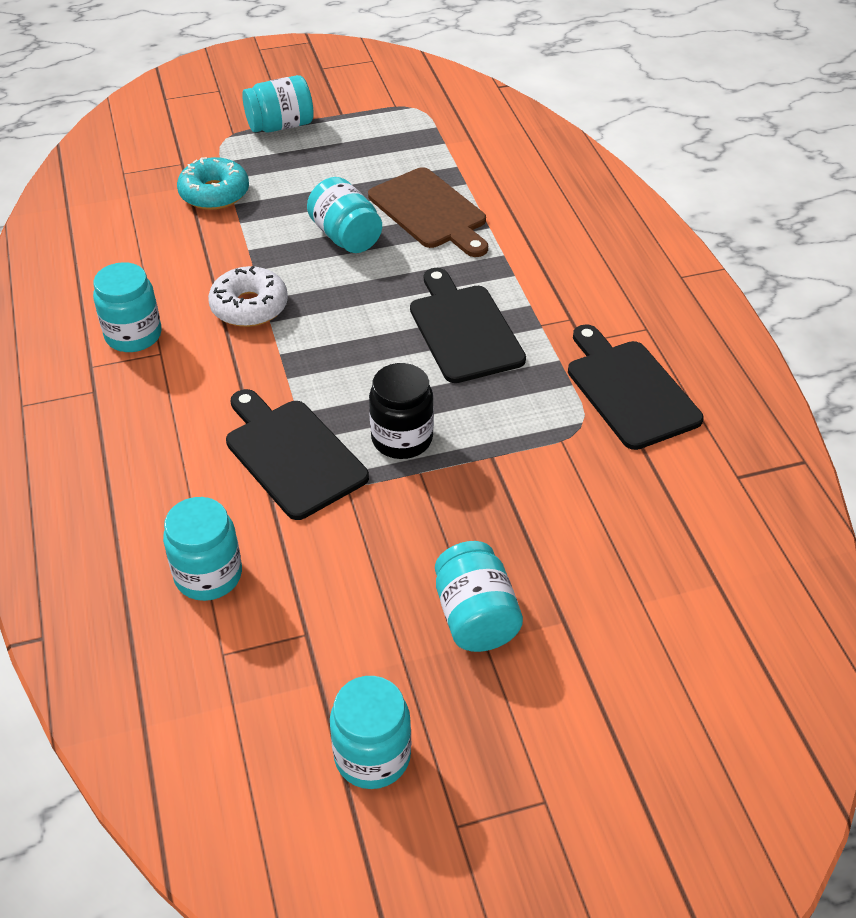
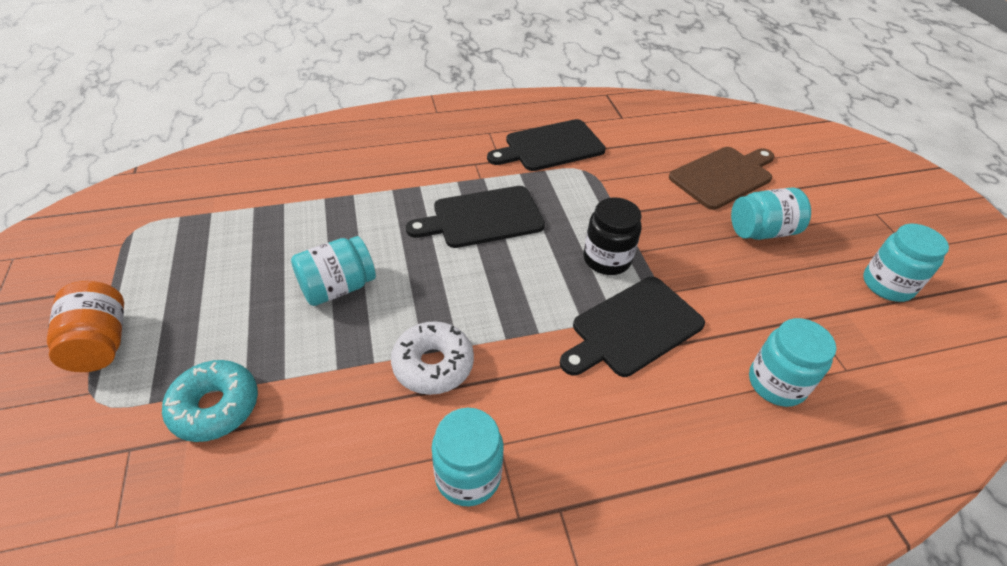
camera: 90 degrees left, 0 degrees up
(280, 125) = (101, 343): turquoise jar -> orange jar
(430, 211) = (318, 228): brown cutting board -> brown cutting board (723, 176)

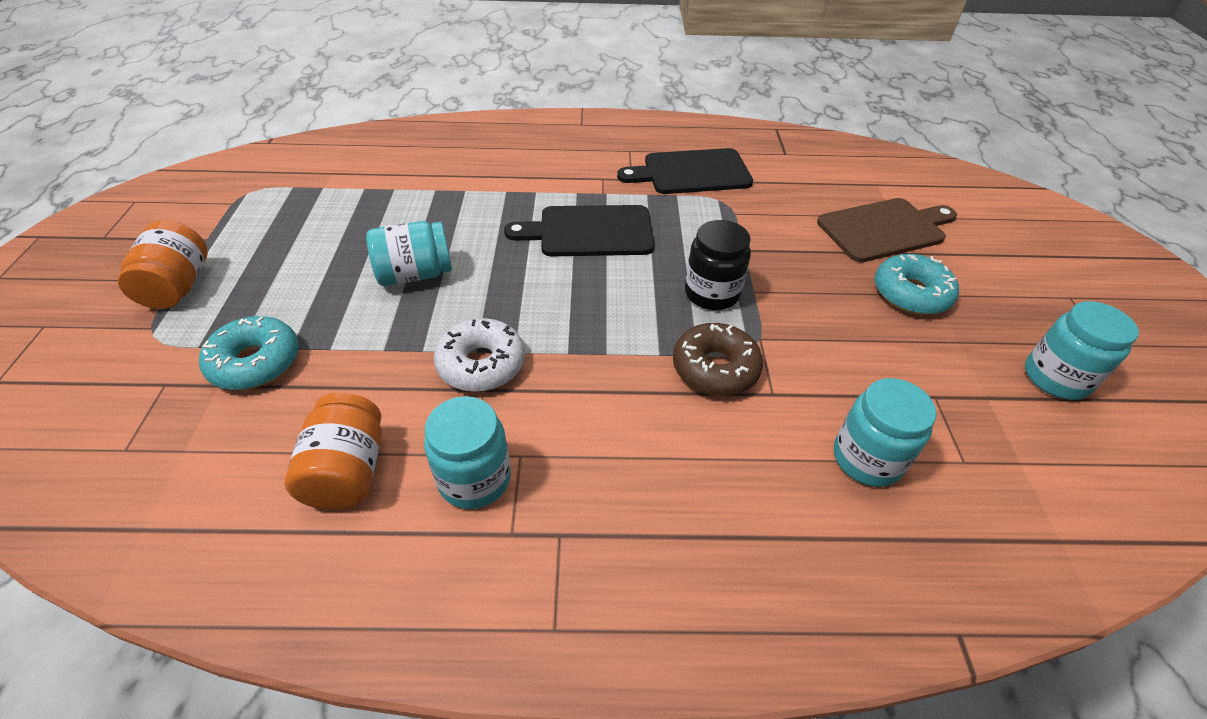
camera: 15 degrees right, 0 degrees up
(349, 495) = (348, 471): none -> orange jar
(633, 328) = (715, 368): black cutting board -> brown donut
(761, 231) = (911, 294): turquoise jar -> turquoise donut

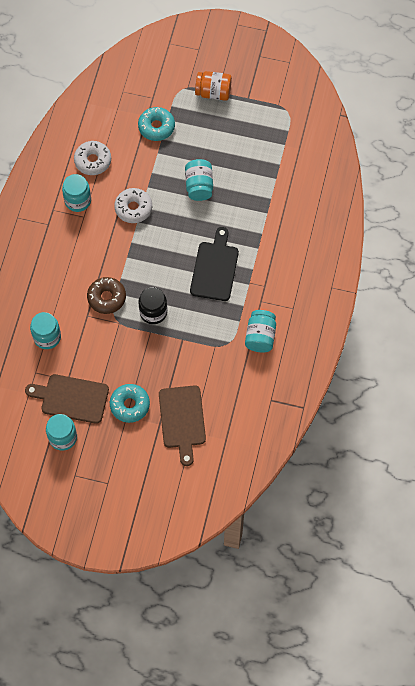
camera: 105 degrees right, 20 degrees up
(348, 471) = (93, 161): orange jar -> white donut
(692, 173) = (260, 336): black cutting board -> turquoise jar
(968, 381) = (71, 398): none -> brown cutting board

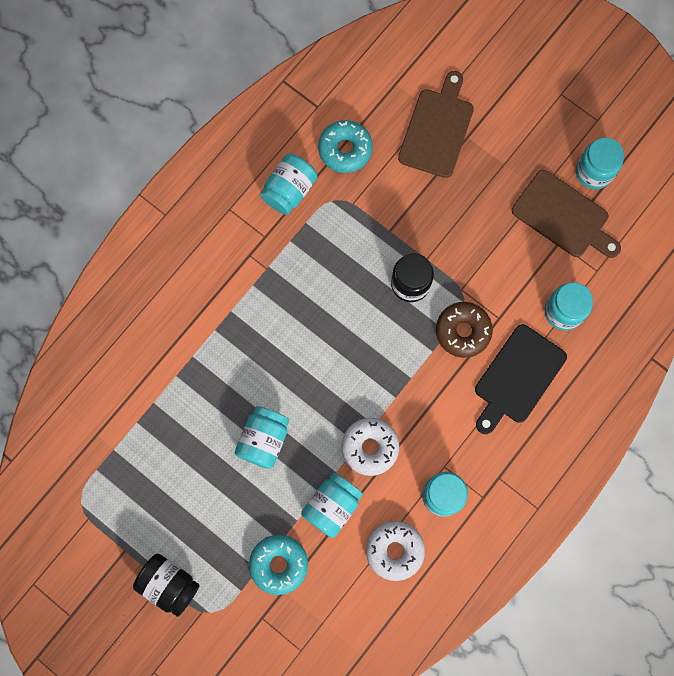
camera: 155 degrees left, 10 degrees up
(130, 405) = (494, 176): turquoise donut -> turquoise donut (345, 150)
(140, 168) = (332, 506): none -> turquoise jar
(213, 92) = (169, 584): orange jar -> black jar
(214, 268) = (302, 308): black cutting board -> black cutting board (517, 377)

